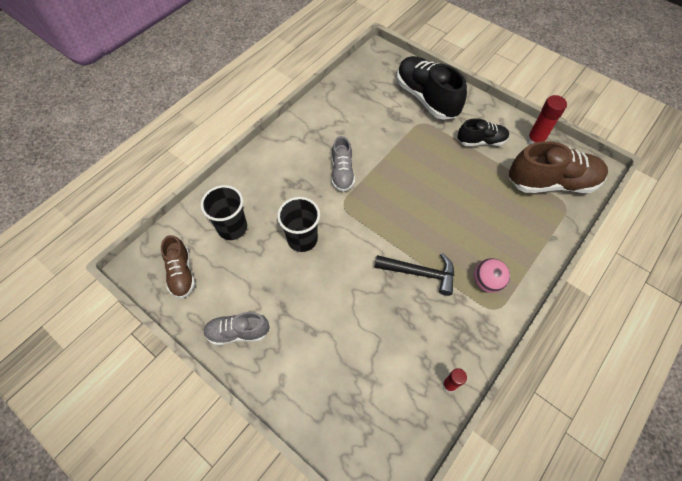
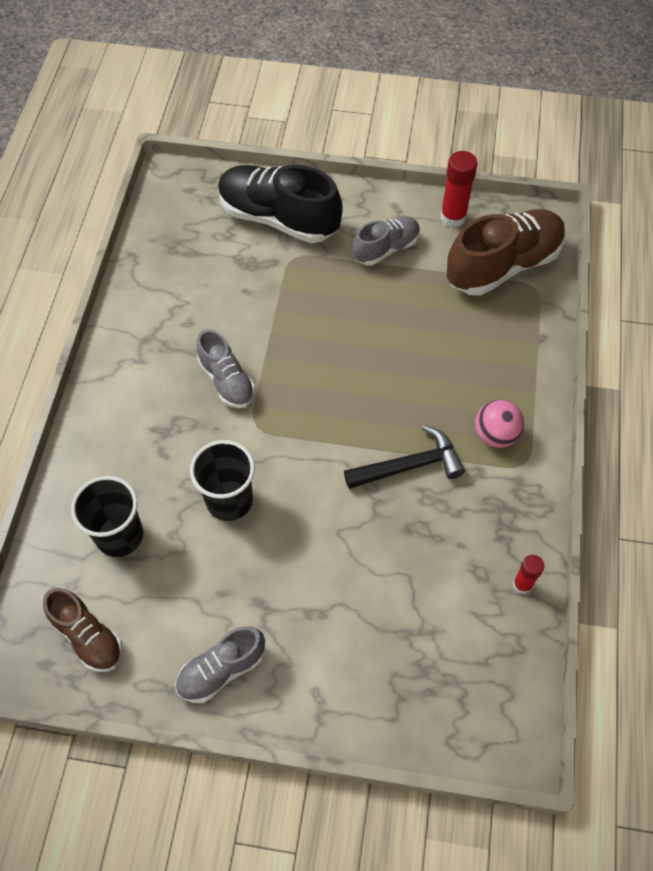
camera: 30 degrees left, 0 degrees up
(481, 141) = (386, 249): black shoe -> grey shoe

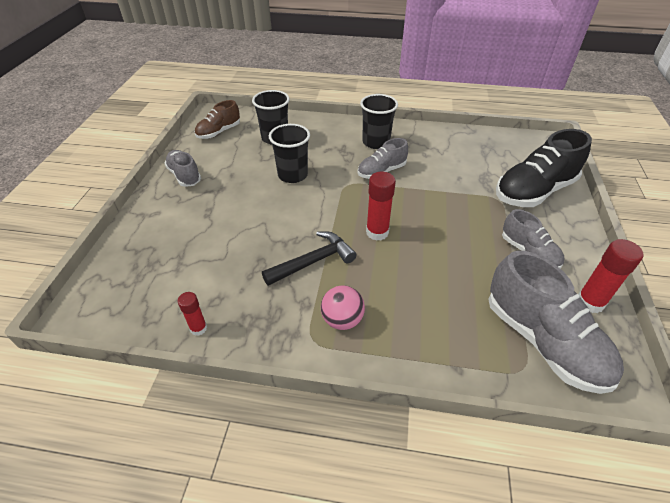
camera: 90 degrees right, 15 degrees down
(149, 384) = (376, 142): none -> black cup
(278, 218) = (534, 191): black shoe -> black shoe turned 150 degrees counterclockwise
(356, 394) = (377, 232): none -> red glue stick
(410, 466) = (313, 261): black hammer -> black hammer turned 105 degrees counterclockwise
(503, 266) = (543, 341): brown shoe -> grey shoe

